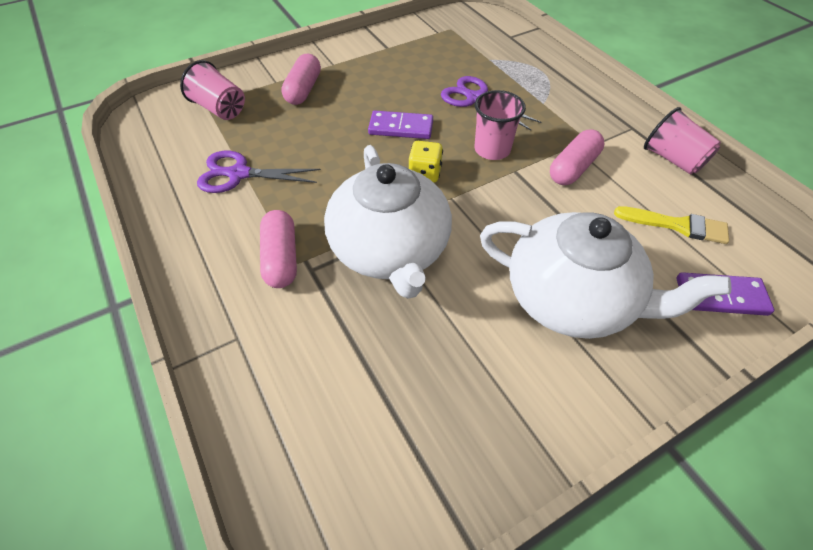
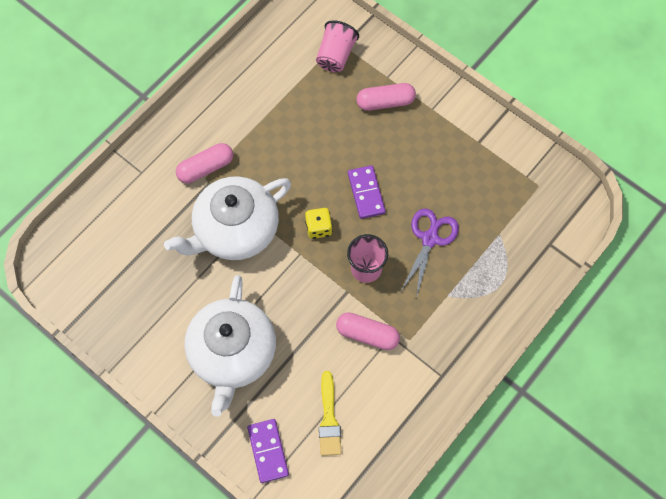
camera: 70 degrees right, 15 degrees up
(239, 174) = (270, 105): purple scissors -> none
(672, 159) = (409, 412): pink cup -> none

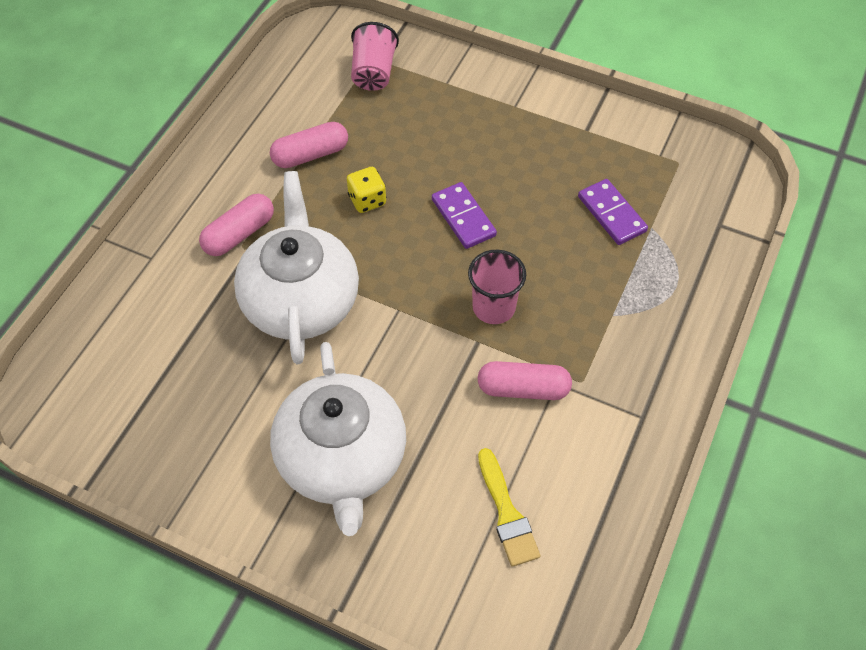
camera: 15 degrees left, 10 degrees down
(235, 230) = (301, 300): white teapot -> white teapot turned 135 degrees clockwise
(268, 451) = (433, 581): purple domino -> purple domino (612, 214)
(318, 228) = (414, 272): yellow dice -> yellow dice (367, 200)
(385, 102) = (453, 111): pink capsule -> pink capsule (310, 155)
(430, 239) = (565, 253): purple scissors -> none

